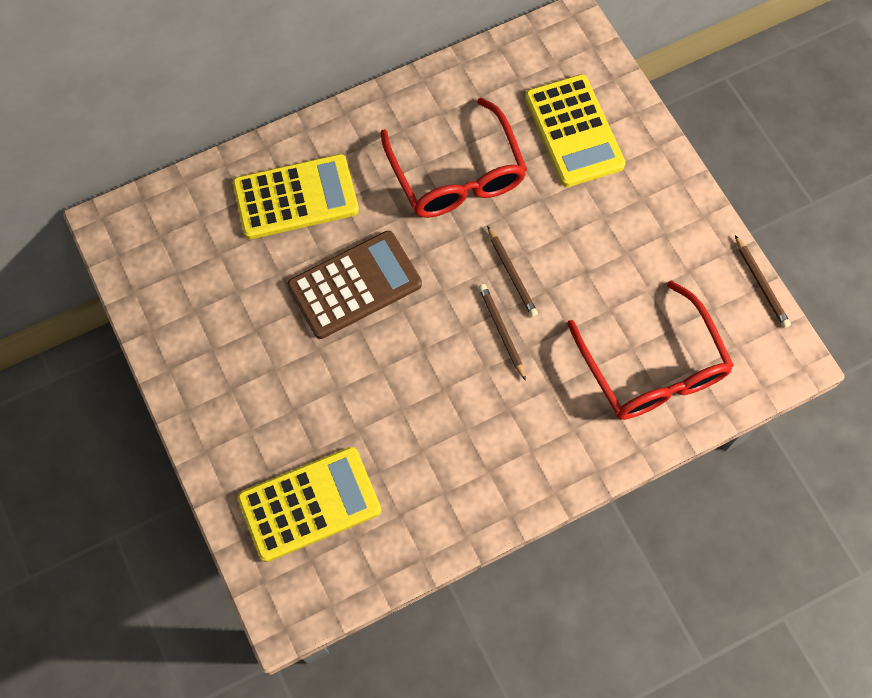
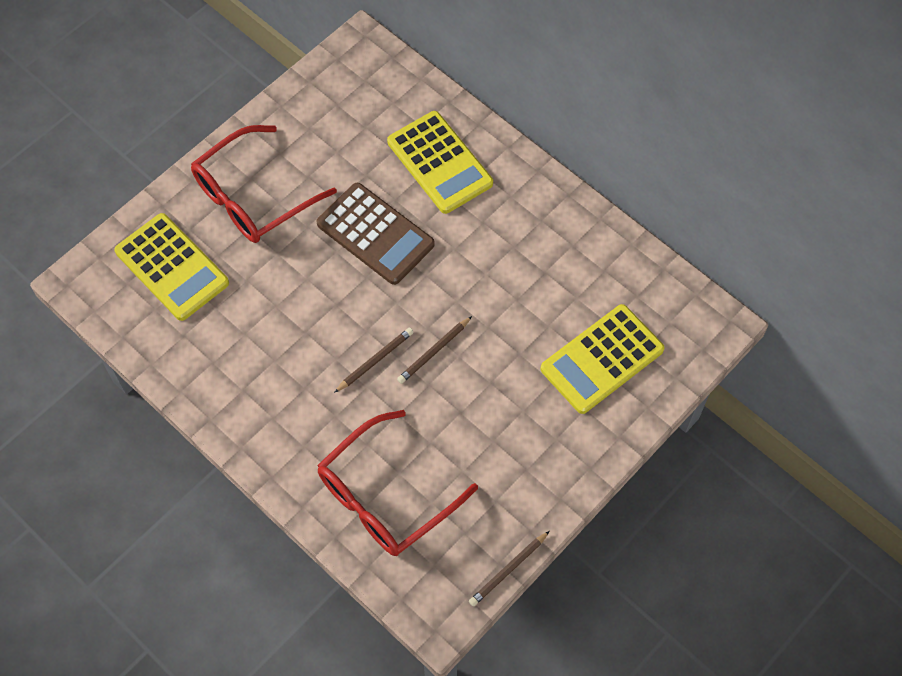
camera: 70 degrees right, 5 degrees down
(456, 174) = (515, 276): red glasses -> red glasses (254, 196)

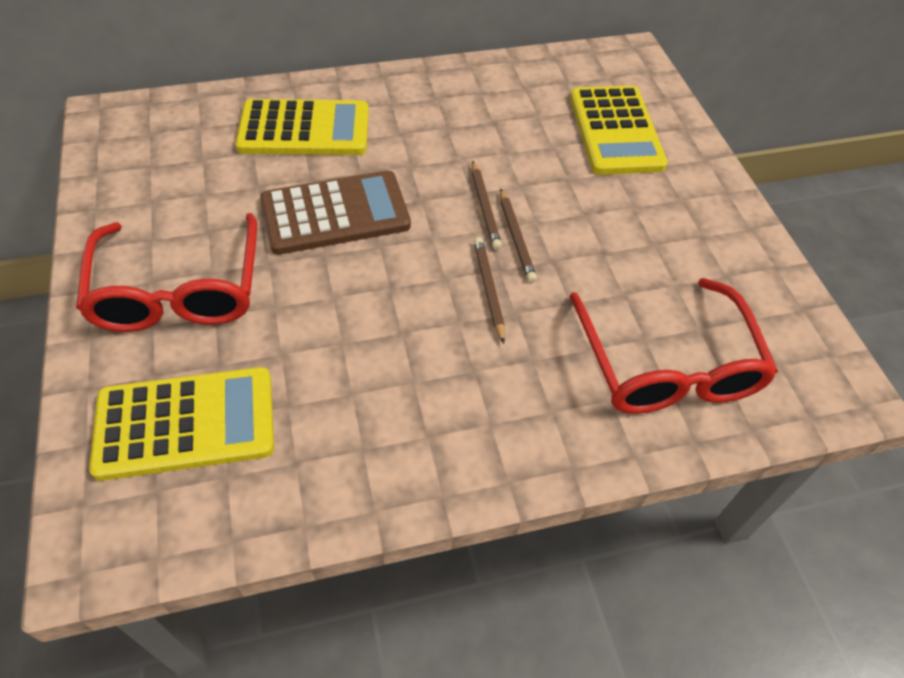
camera: 60 degrees left, 10 degrees down
(508, 570) = (814, 306): brown pencil -> brown pencil (484, 207)

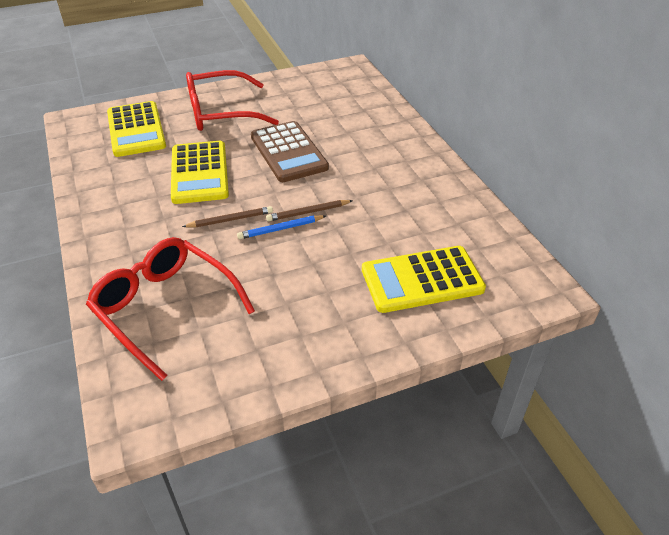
camera: 85 degrees right, 10 degrees down
(304, 129) = (363, 130): yellow calculator -> yellow calculator (199, 173)
(516, 238) = (280, 229): brown pencil -> blue pencil
(666, 364) = (166, 309): red glasses -> red glasses turned 60 degrees clockwise

